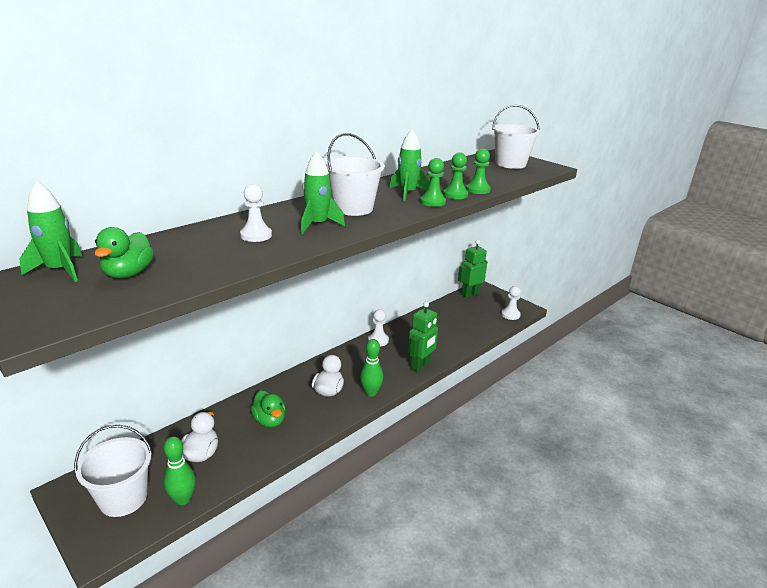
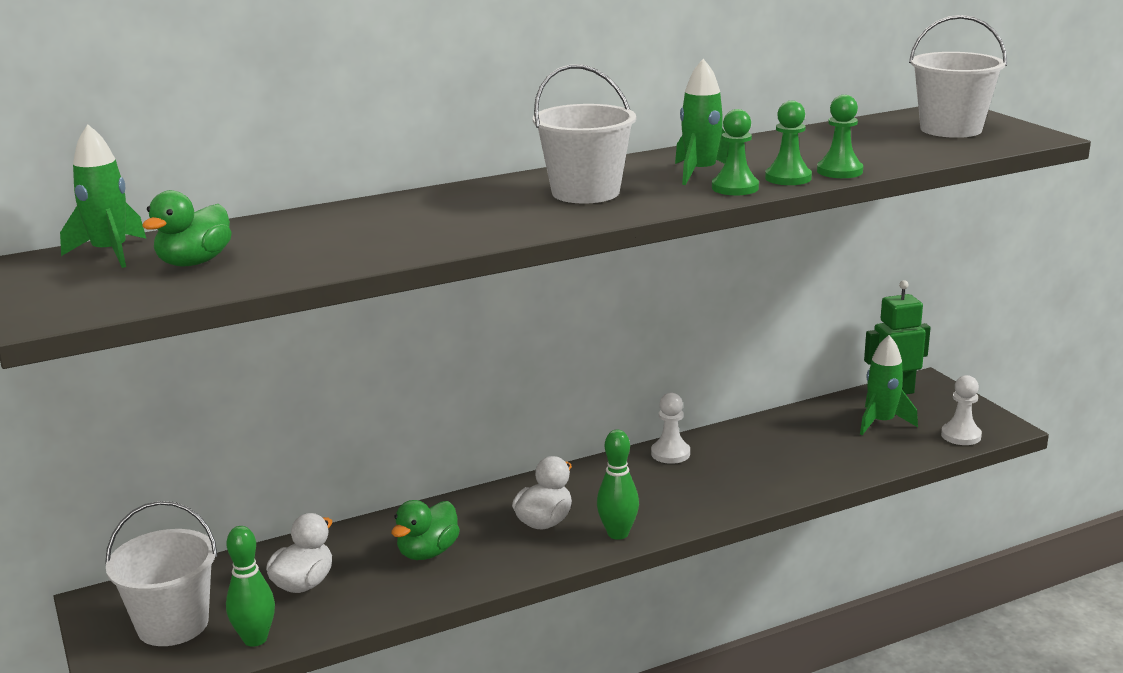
camera: 20 degrees right, 5 degrees down
(256, 235) = (402, 224): white pawn -> none
(269, 420) = (428, 552): green duck -> green duck turned 45 degrees clockwise
(317, 225) = (508, 214): green rocket -> green rocket (881, 422)
(420, 366) = (731, 502): green robot -> none

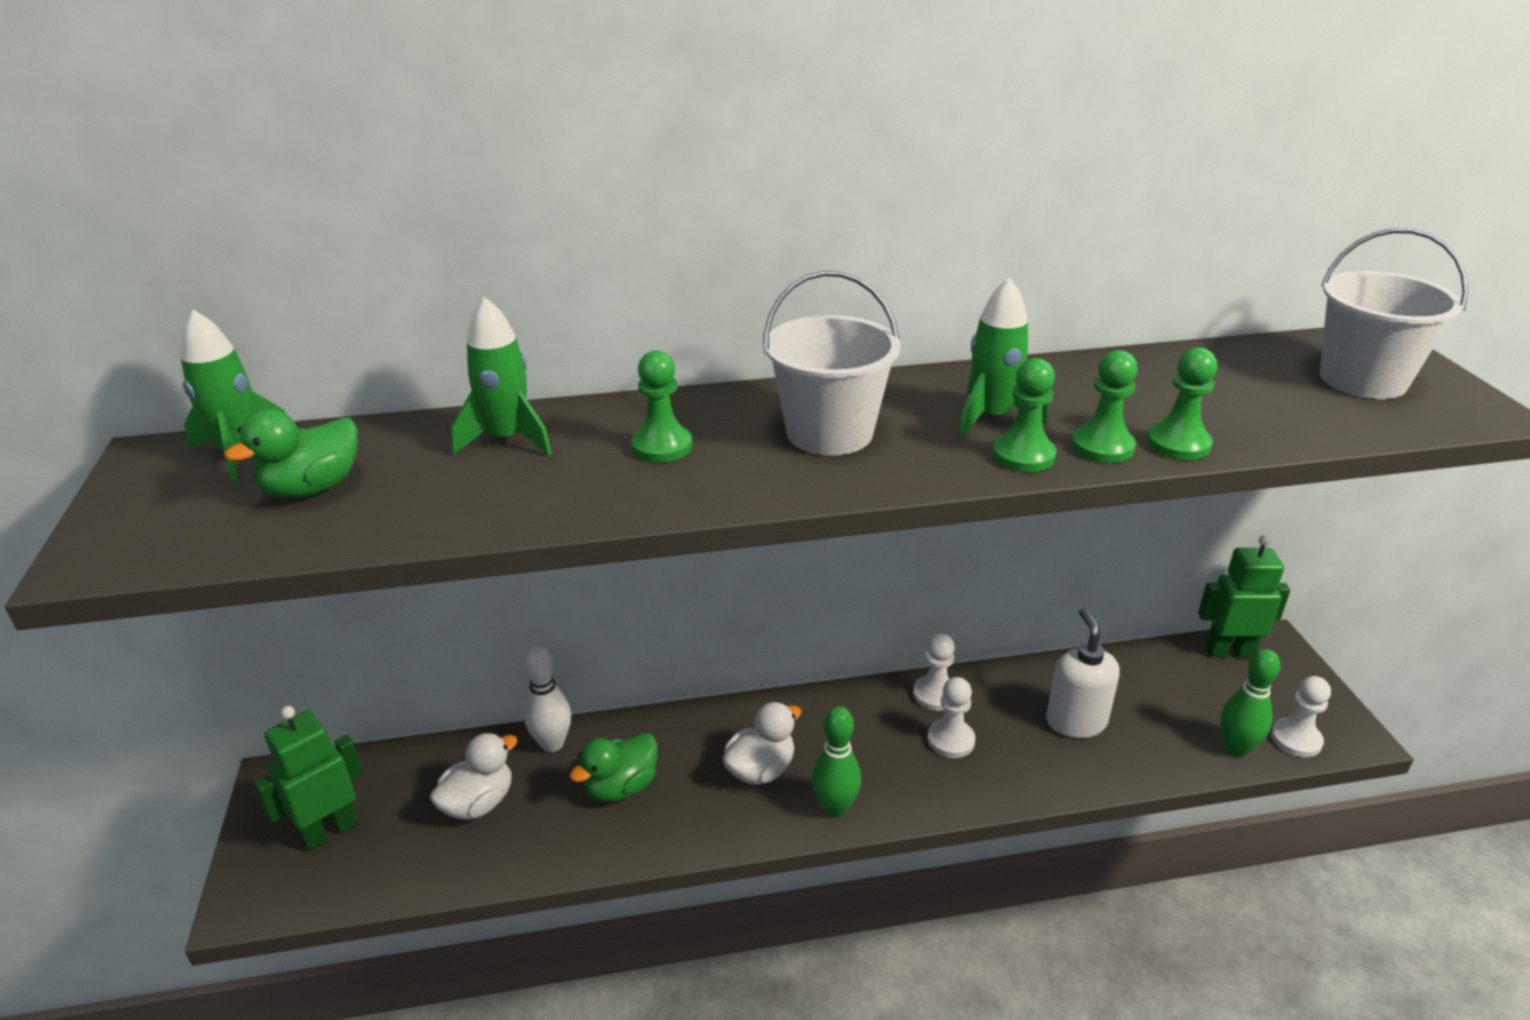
camera: 15 degrees right, 10 degrees up
(173, 624) = (329, 831): white bucket -> green robot
(255, 639) = (398, 874): green bowling pin -> green bowling pin (1236, 748)
(350, 536) = (552, 744): none -> white bowling pin
(461, 212) = (662, 446): none -> green pawn
(695, 479) = (951, 740): none -> white pawn
(790, 452) = (1075, 721): none -> white soap dispenser
(881, 422) = (1200, 697): green rocket -> green rocket (508, 439)

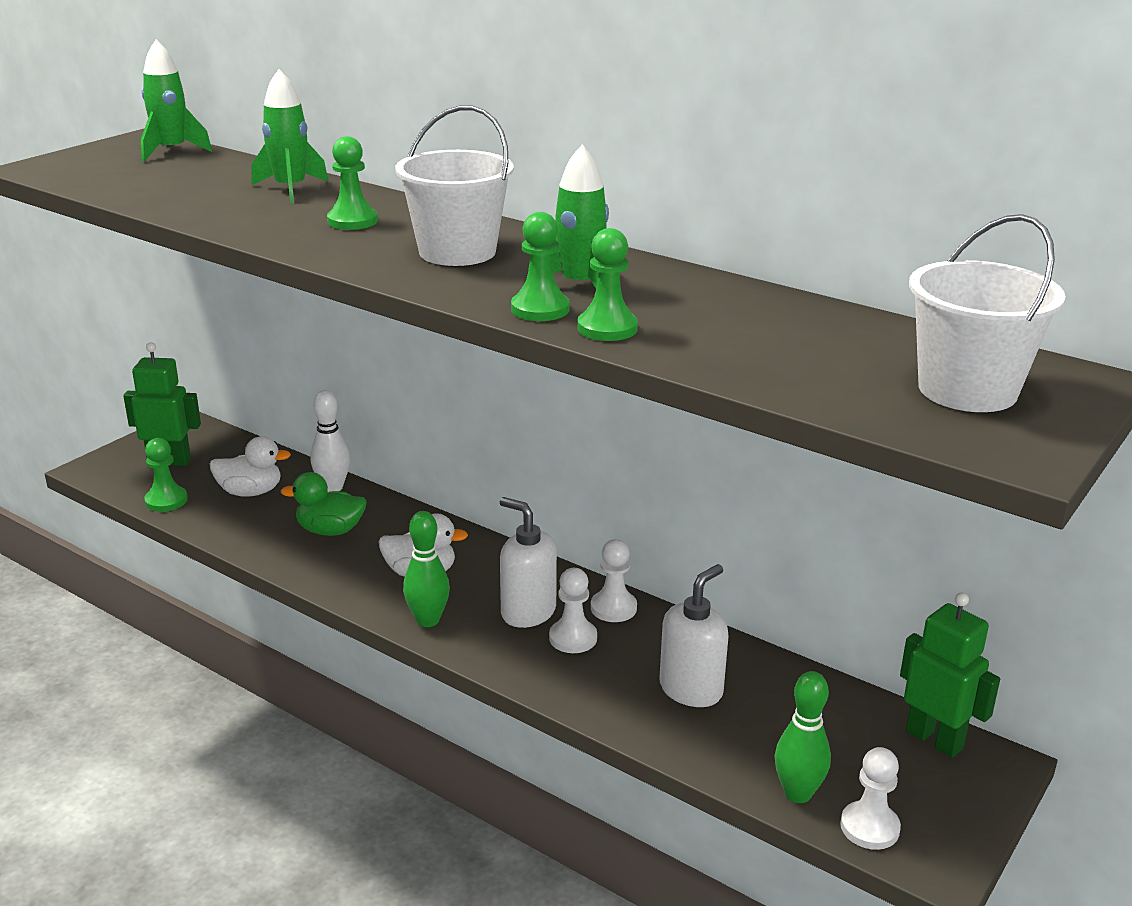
camera: 45 degrees right, 5 degrees down
(312, 488) = (164, 175): green duck -> none
(889, 743) = (528, 612): none -> white soap dispenser
(1178, 444) = (667, 350): green pawn -> green pawn (166, 500)

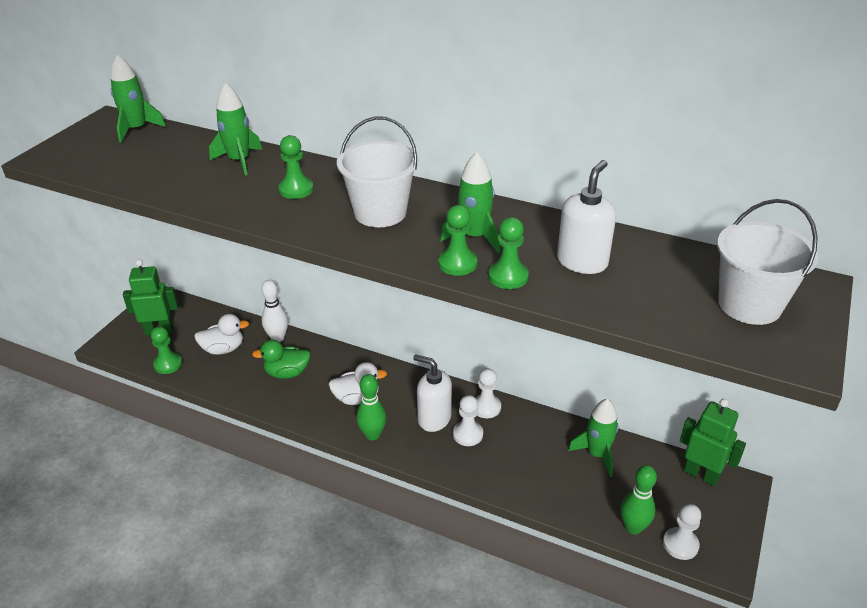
camera: 10 degrees left, 10 degrees up
(691, 689) = (550, 461): white soap dispenser -> white soap dispenser (582, 262)
(769, 690) = (597, 454): none -> green rocket

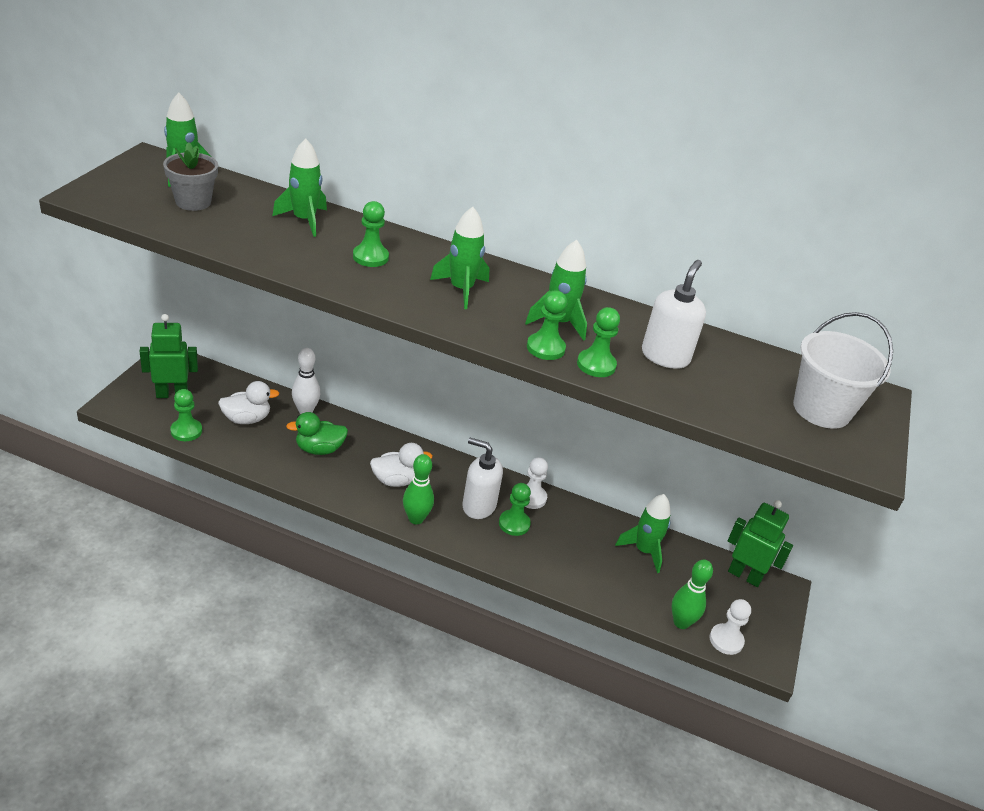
camera: 10 degrees left, 0 degrees up
(139, 154) = (193, 202): none -> grey flower pot
(380, 213) = (461, 289): white bucket -> green rocket
(467, 434) = (514, 524): white pawn -> green pawn

